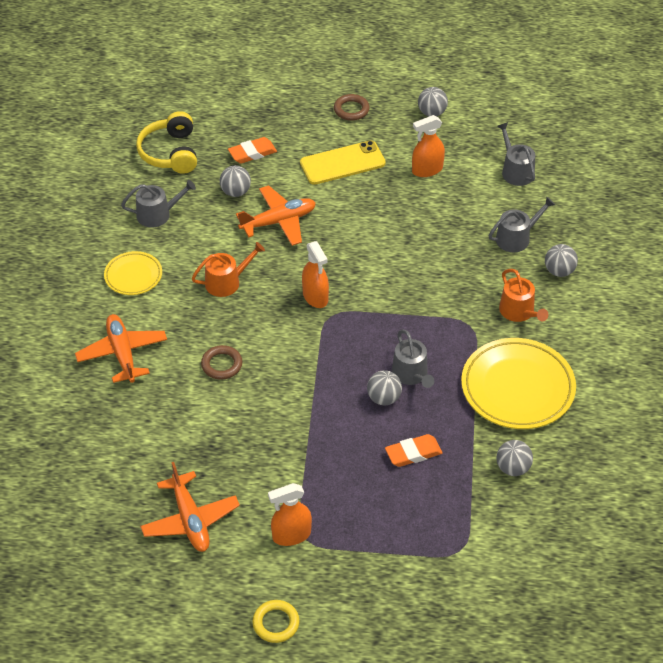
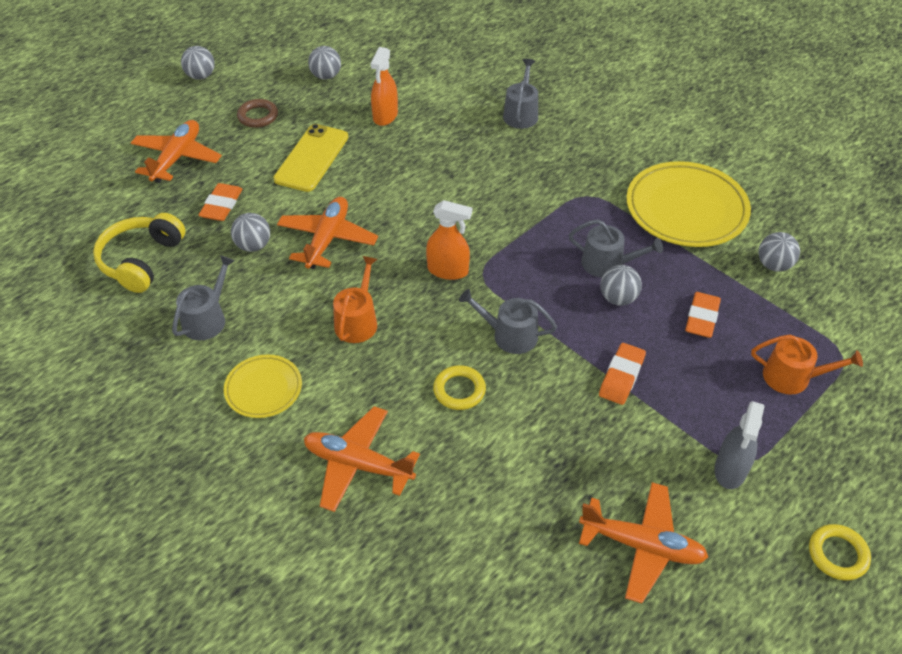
camera: 50 degrees left, 0 degrees up
(170, 153) = (141, 260): yellow headphones -> yellow headphones turned 75 degrees clockwise
(222, 365) = (459, 390): brown ring -> yellow ring
(269, 102) = (177, 158): none -> orange plane
(291, 535) = (730, 470): orange spray bottle -> grey spray bottle
(314, 438) = (621, 376): none -> orange eraser
(515, 171) = (448, 72): grey watering can -> grey watering can (509, 335)
(519, 312) = (603, 159): orange watering can -> orange watering can (793, 377)
(559, 271) = (583, 113): grey ball -> grey ball (201, 76)

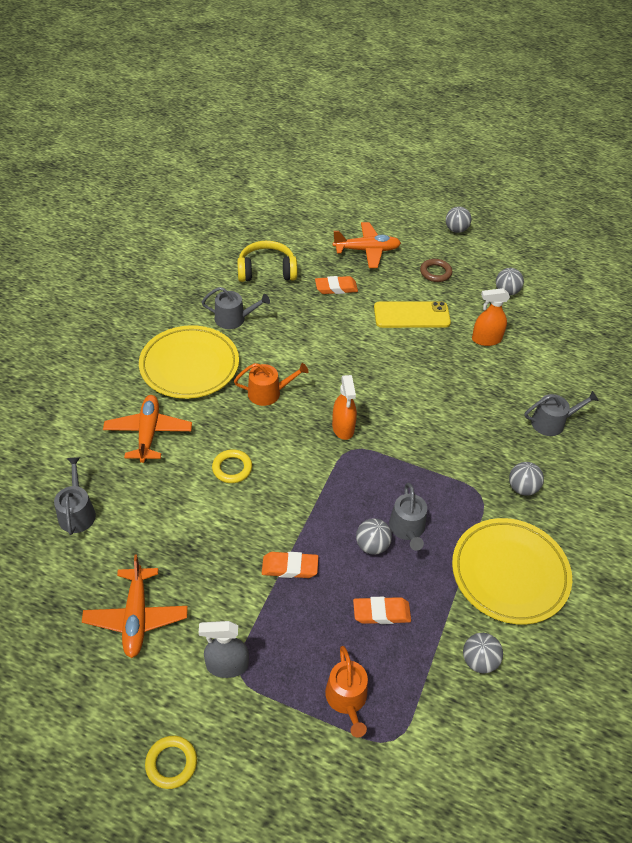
camera: 65 degrees right, 0 degrees up
(253, 245) = (308, 316): grey ball -> grey ball (522, 488)
(263, 389) = (189, 366): yellow plate -> yellow plate, size x1.85
(327, 239) = (336, 351): orange plane -> none
(509, 335) = (297, 483): grey watering can -> grey watering can (77, 512)

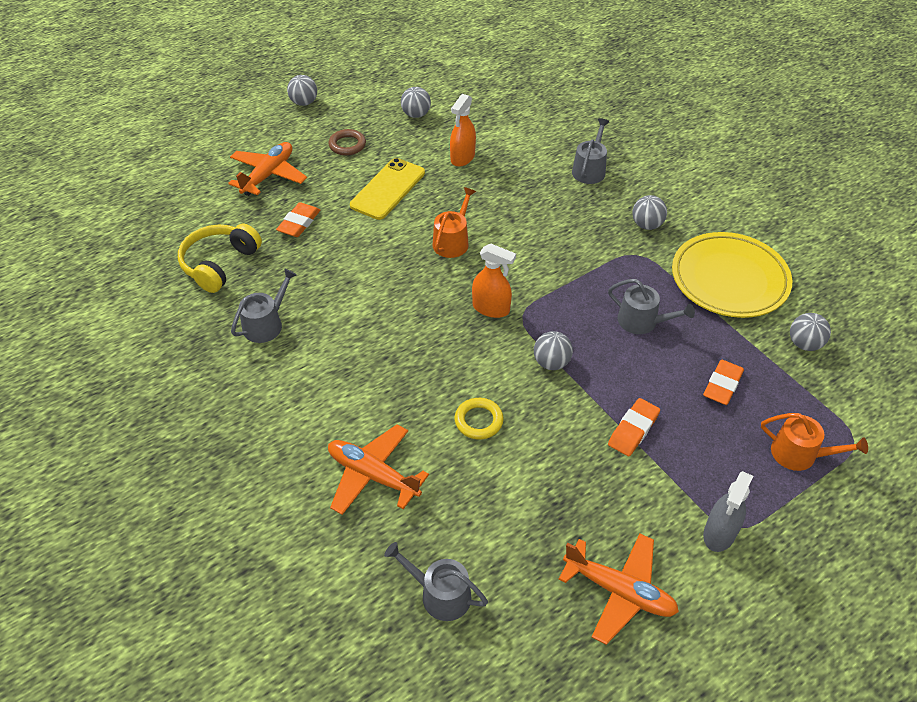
camera: 55 degrees left, 0 degrees up
(171, 763) = (807, 630): yellow ring -> none
(189, 366) = (303, 394): yellow plate -> none
(268, 393) = (399, 344): orange watering can -> orange watering can (453, 241)
(372, 545) = (645, 355): grey ball -> grey ball (551, 363)

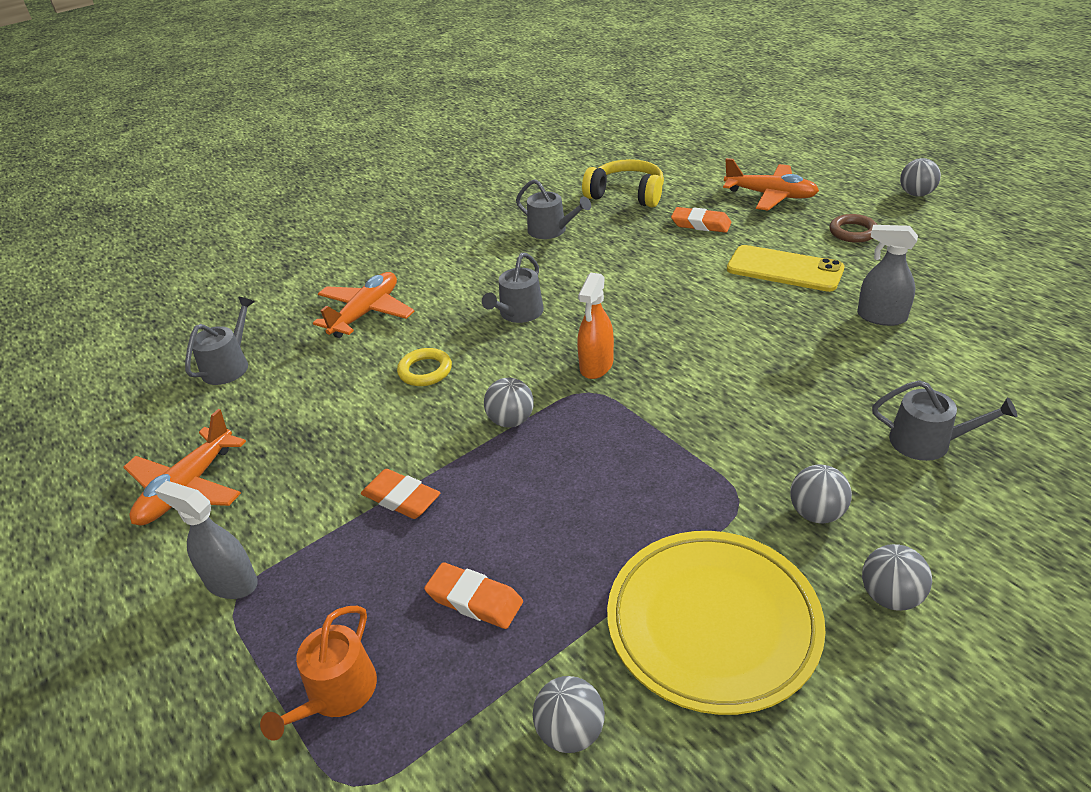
camera: 90 degrees right, 10 degrees down
(416, 115) = (952, 271): grey ball -> grey ball (890, 596)
(453, 241) = (707, 326): orange watering can -> none
(462, 157) = (881, 317): orange spray bottle -> grey spray bottle
(642, 322) = (594, 507): grey watering can -> grey watering can (518, 313)

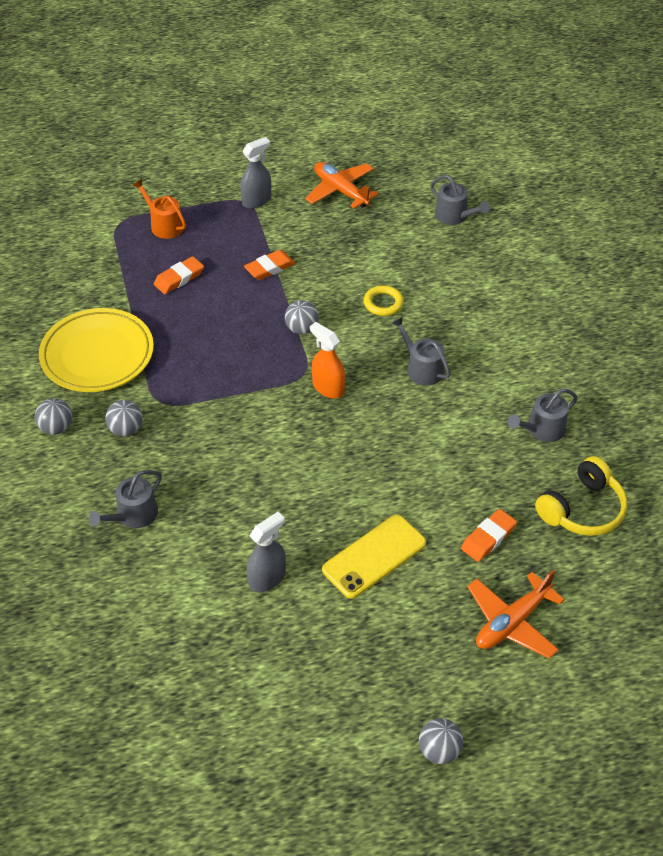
camera: 110 degrees right, 10 degrees up
(366, 313) = (478, 289): orange plane -> none
(570, 732) = (87, 289): grey ball -> none
(853, 232) = (401, 644): brown ring -> none

